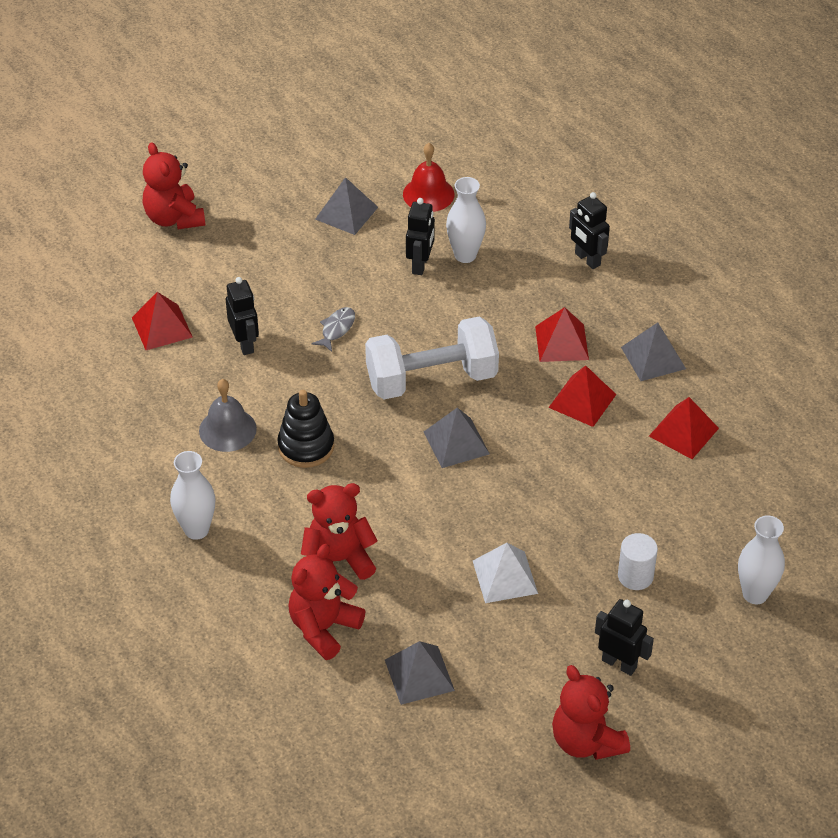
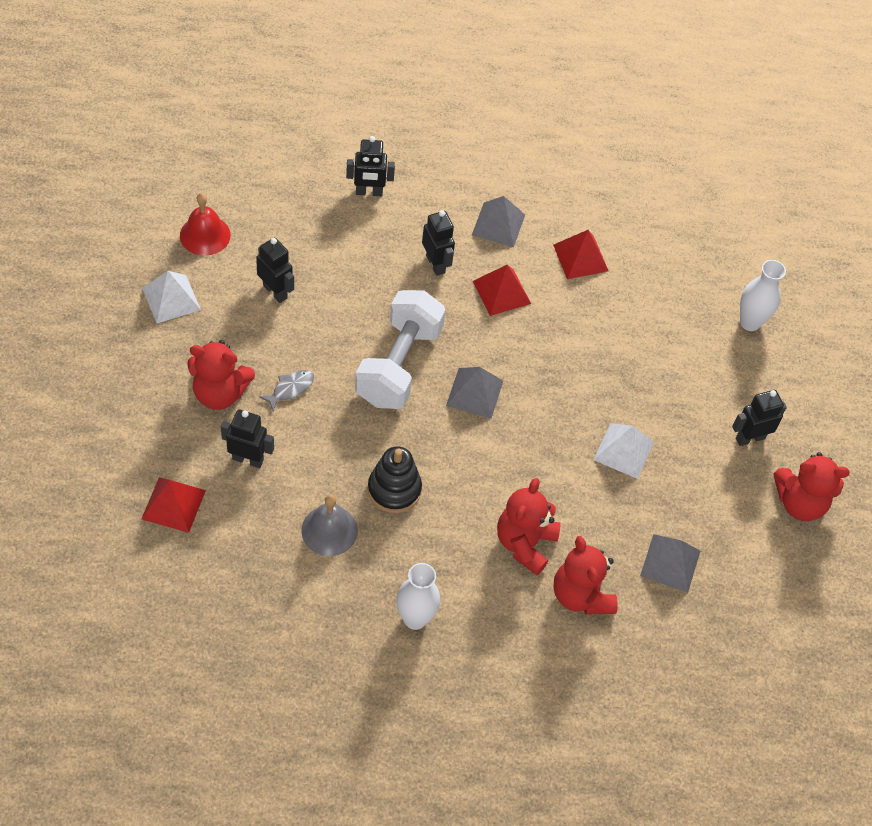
camera: 60 degrees left, 10 degrees up
(174, 218) = (55, 416): red teddy bear -> red teddy bear (220, 393)
(336, 329) = (290, 389): grey fish -> grey fish turned 75 degrees clockwise
(346, 213) = (171, 299): grey pyramid -> white pyramid
(465, 255) = (293, 258): white vase -> none
(562, 342) = (436, 264): red pyramid -> black robot
(635, 576) = (683, 375): white cylinder -> none

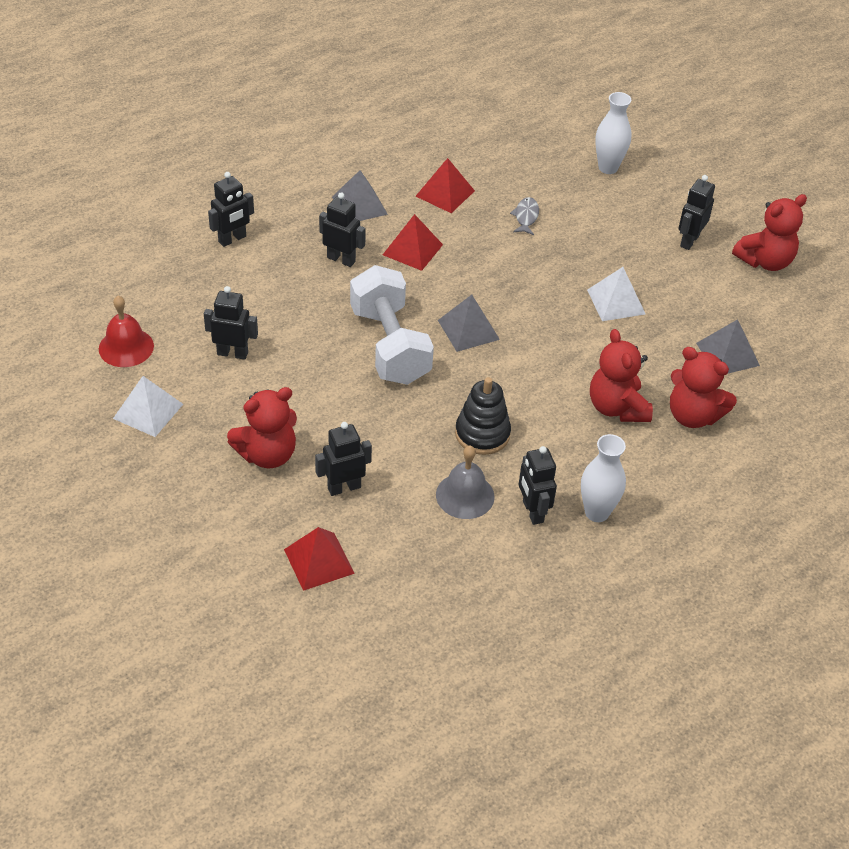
camera: 35 degrees left, 10 degrees down
(290, 389) = (322, 415): grey fish -> grey fish (526, 217)
(366, 581) = (532, 512): none -> black robot

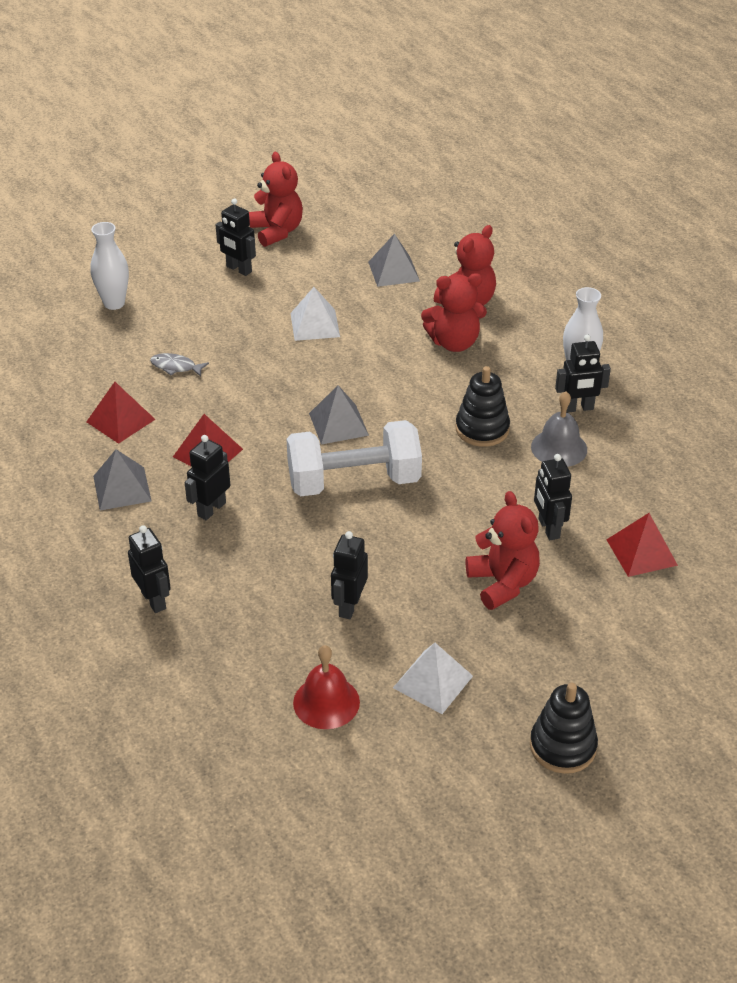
camera: 80 degrees left, 5 degrees down
(75, 498) = (562, 746): none -> black stacking toy

